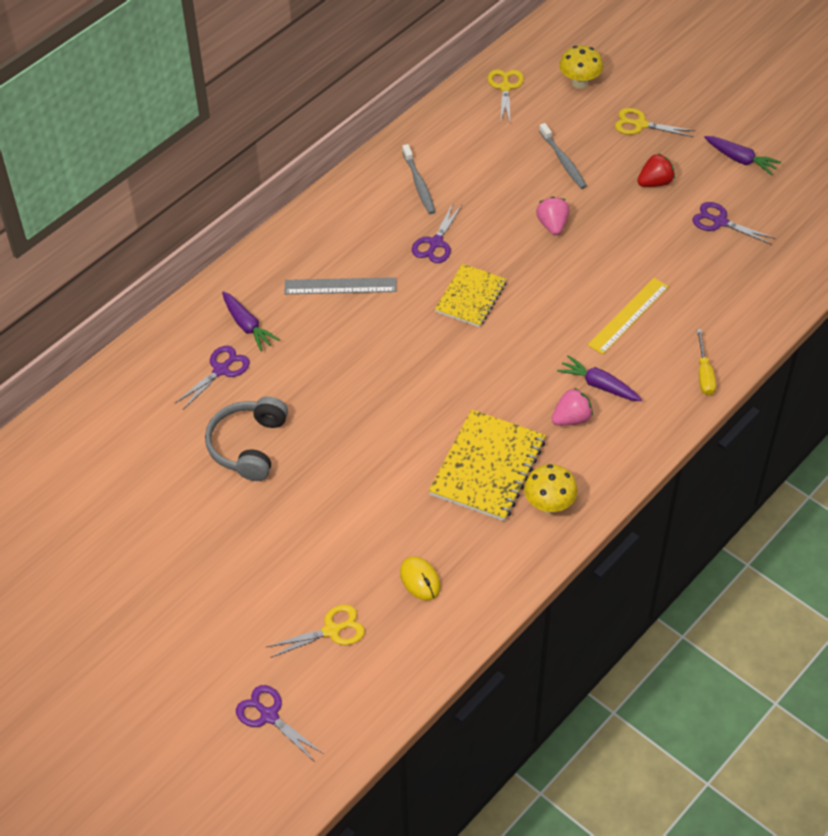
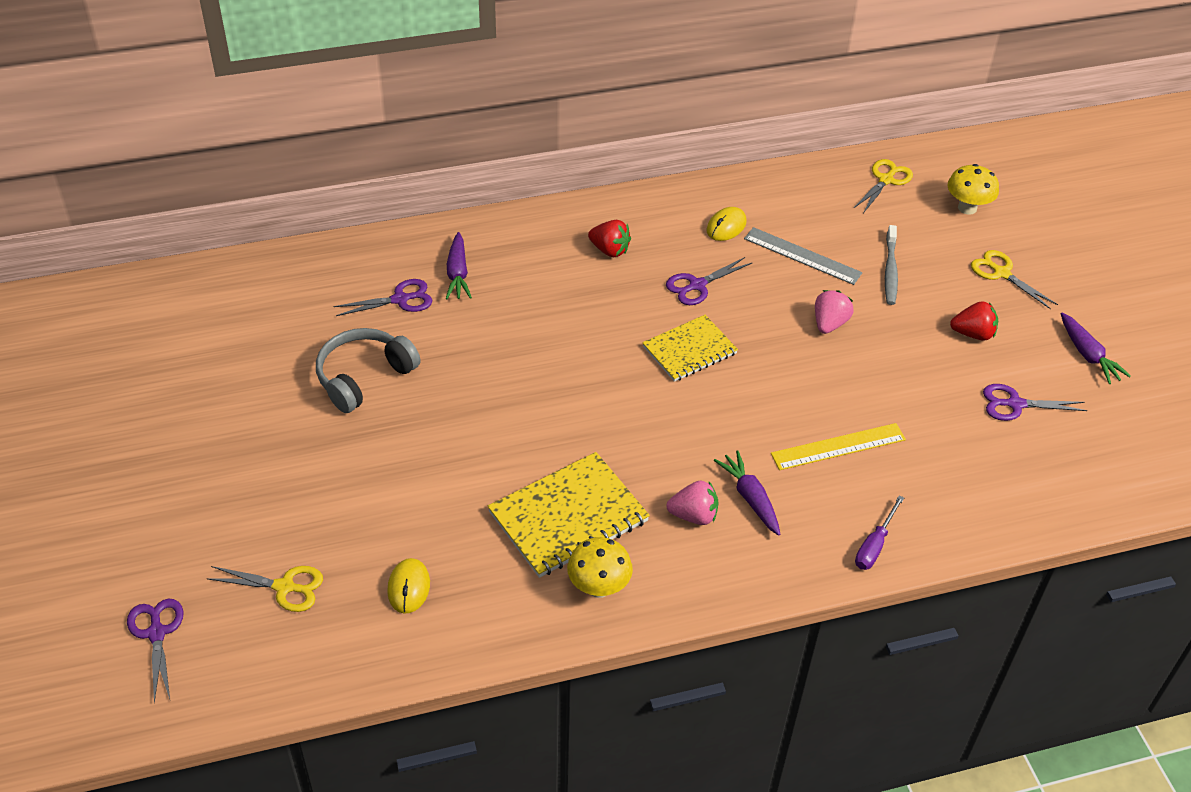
camera: 30 degrees right, 5 degrees down
(340, 286) = (573, 280): grey ruler -> grey ruler (802, 256)
(347, 247) = (609, 250): none -> red strawberry
(419, 184) = (726, 226): grey toothbrush -> yellow mouse
(704, 374) = (874, 545): yellow screwdriver -> purple screwdriver
(720, 222) = (1015, 404): purple scissors -> purple scissors turned 60 degrees counterclockwise

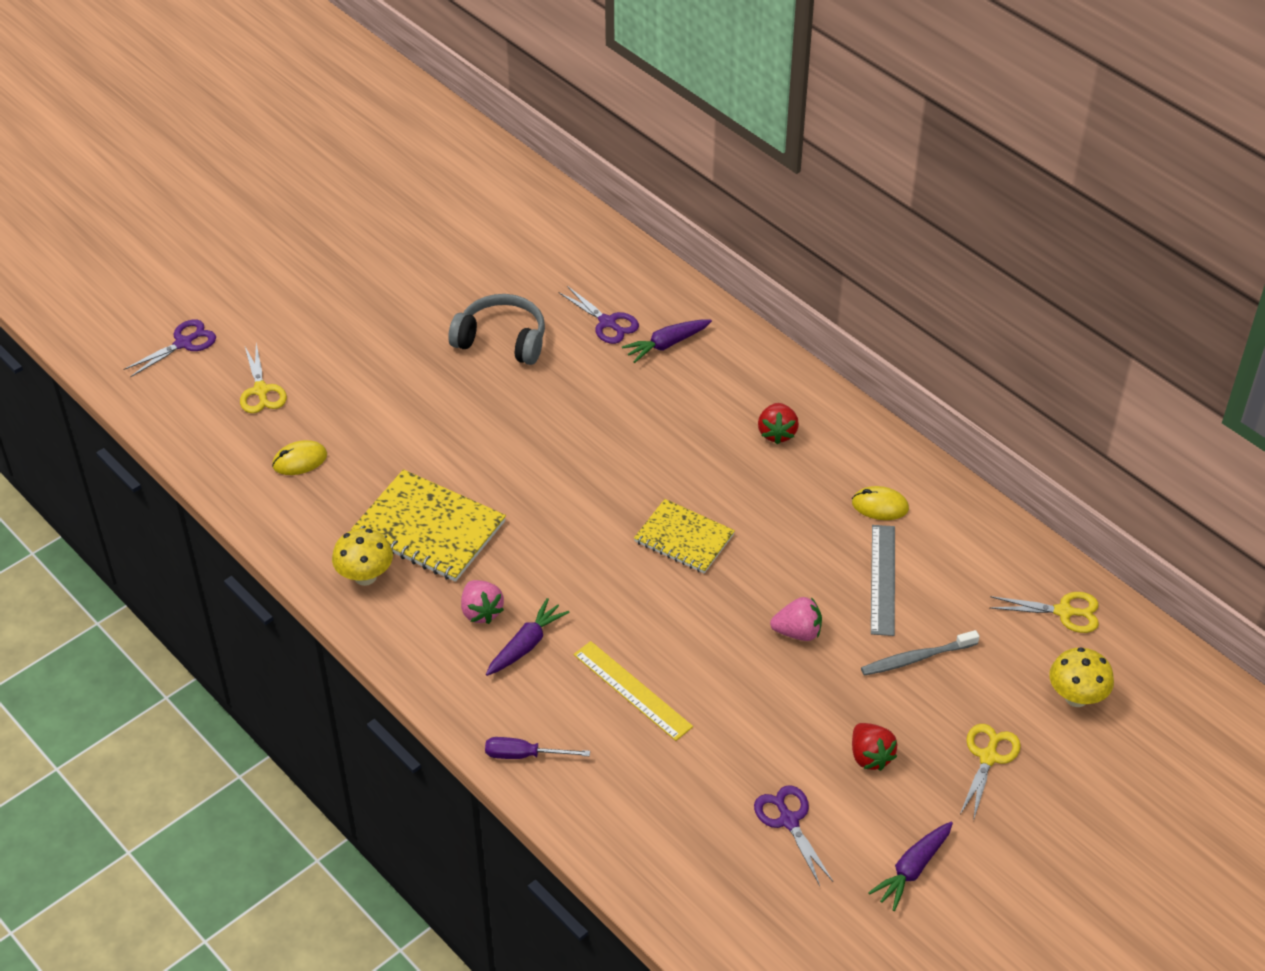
camera: 65 degrees right, 0 degrees up
(697, 285) = (776, 513): purple scissors -> none

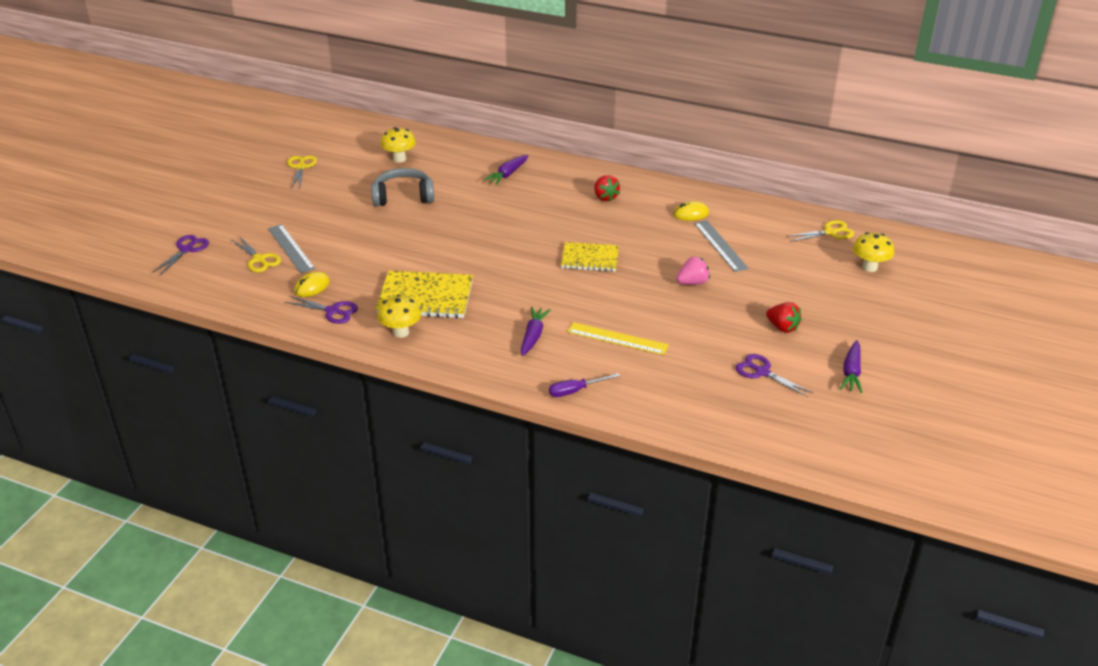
camera: 25 degrees left, 10 degrees down
(309, 385) = (291, 248): none -> grey ruler
(481, 612) = (491, 328): pink strawberry -> none
(537, 267) = (399, 159): none -> yellow mushroom
(607, 323) = (463, 173): purple scissors -> purple scissors (332, 311)
(917, 658) = (769, 275): grey toothbrush -> none
(988, 757) = (847, 308): yellow scissors -> yellow scissors (301, 167)

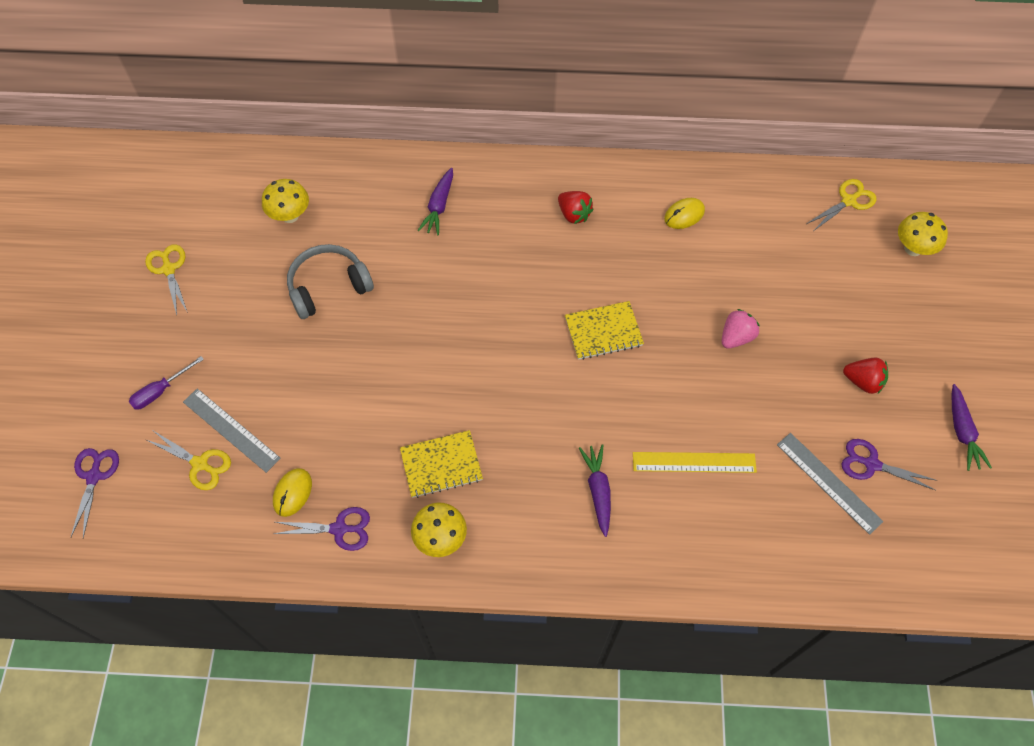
camera: 20 degrees left, 25 degrees up
(425, 297) = (441, 465): yellow notebook -> yellow notebook, size x0.66
(575, 391) = (686, 568): purple screwdriver -> purple screwdriver (160, 391)
(720, 245) = (740, 262): grey ruler -> grey ruler (828, 482)

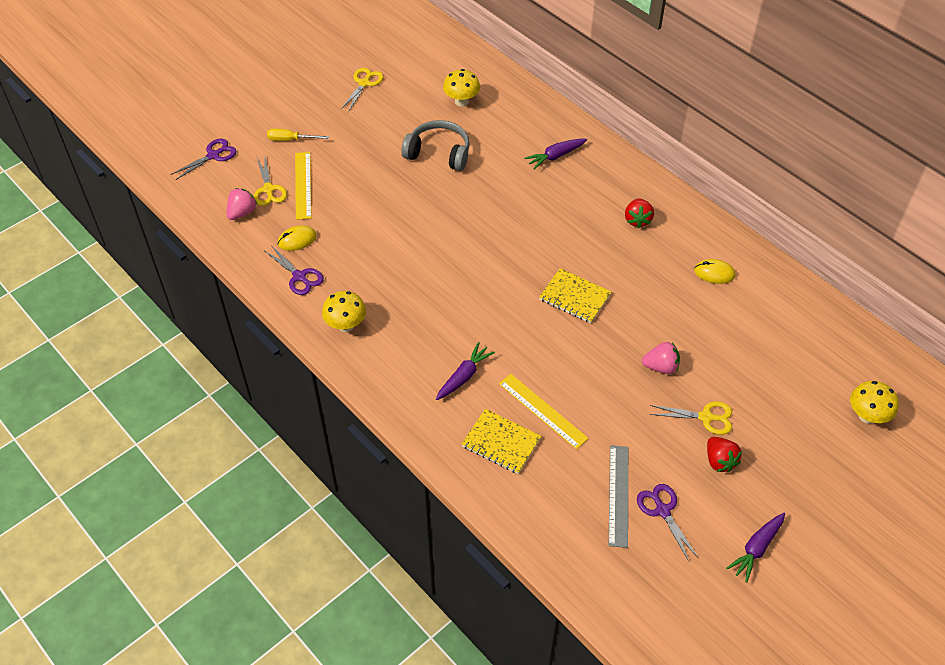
camera: 45 degrees right, 10 degrees down
(160, 391) = (291, 140): purple screwdriver -> yellow screwdriver
(201, 513) = (242, 212): none -> pink strawberry
(231, 430) = (303, 185): grey ruler -> yellow ruler
(441, 465) = (391, 290): yellow notebook -> yellow notebook (501, 442)
(848, 201) = (853, 351): yellow scissors -> yellow scissors (706, 417)

